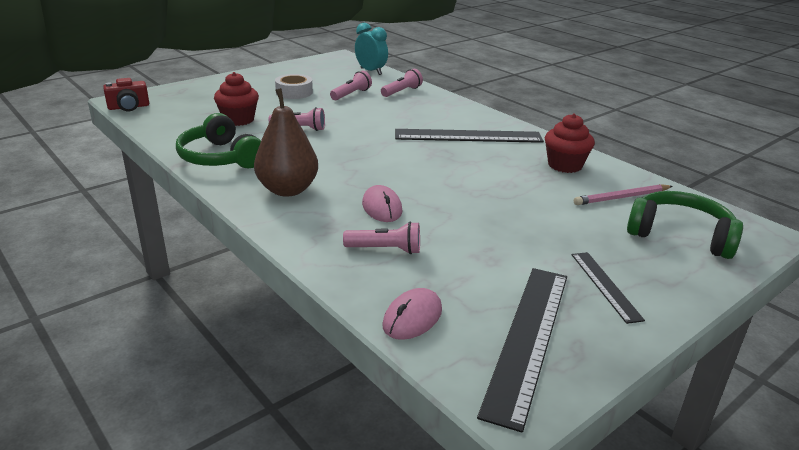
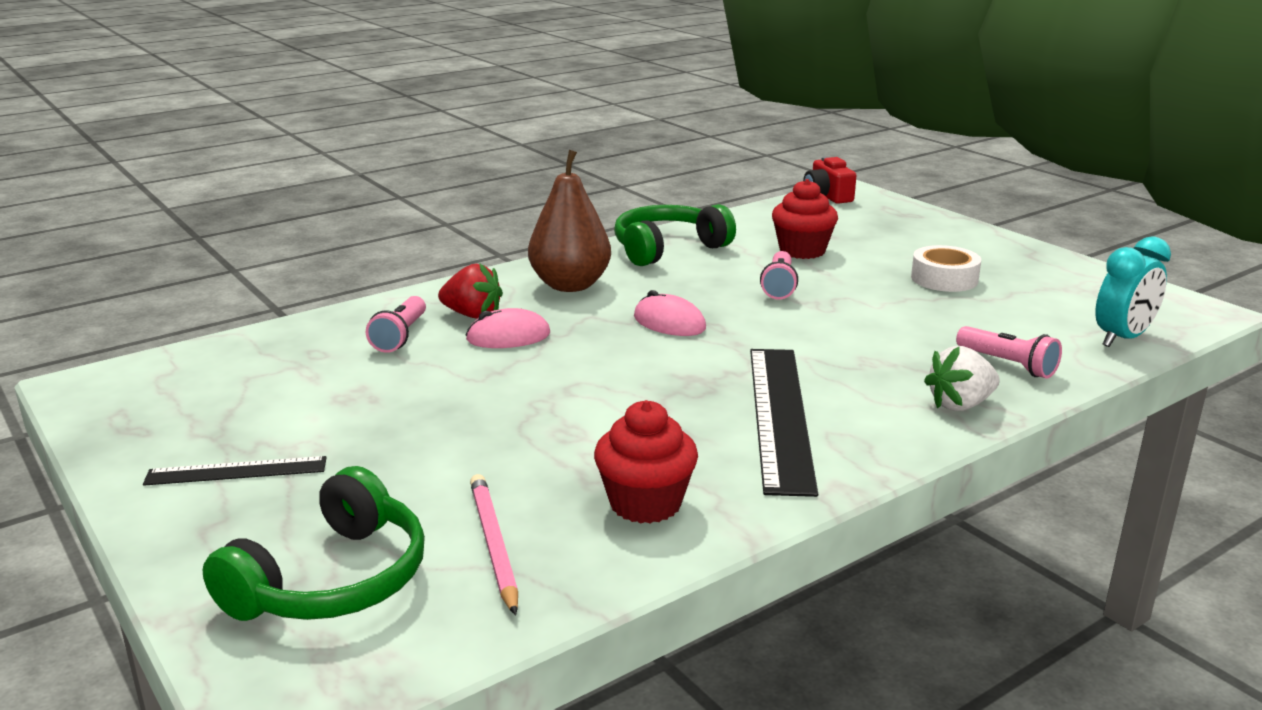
camera: 95 degrees right, 5 degrees down
(343, 223) = (473, 315): none -> red strawberry
(351, 94) = (961, 320): pink flashlight -> none
(412, 318) = (257, 346): pink mouse -> pink mouse (669, 322)
(445, 103) = (960, 405): none -> white strawberry
(528, 338) = (175, 403): black ruler -> none

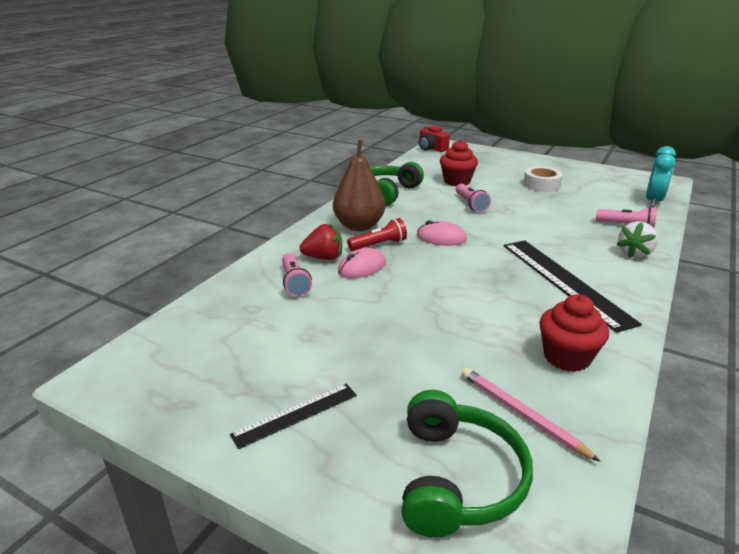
camera: 25 degrees left, 5 degrees up
(567, 314) = (379, 245): none -> red flashlight

